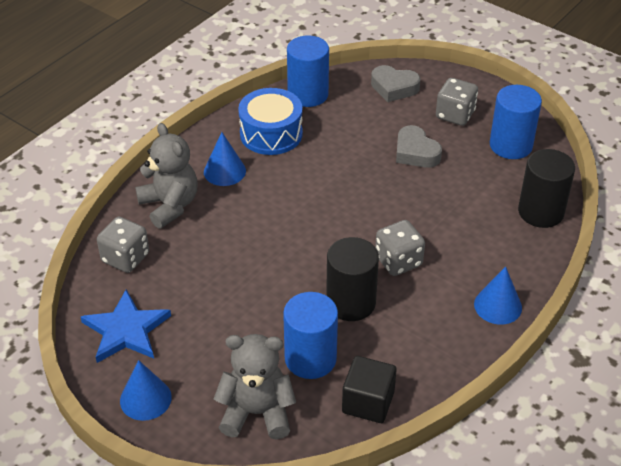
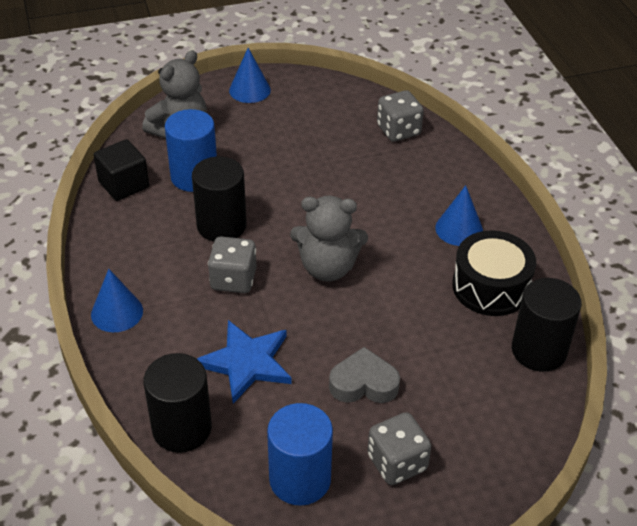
camera: 125 degrees right, 0 degrees up
(126, 330) = (321, 104): blue star -> blue star (246, 363)
(170, 205) = (441, 177): grey teddy bear -> grey teddy bear (327, 268)
(271, 134) = (490, 287): blue drum -> black drum
(308, 94) = (539, 350): blue cylinder -> black cylinder
(394, 88) = (494, 436): grey heart -> none

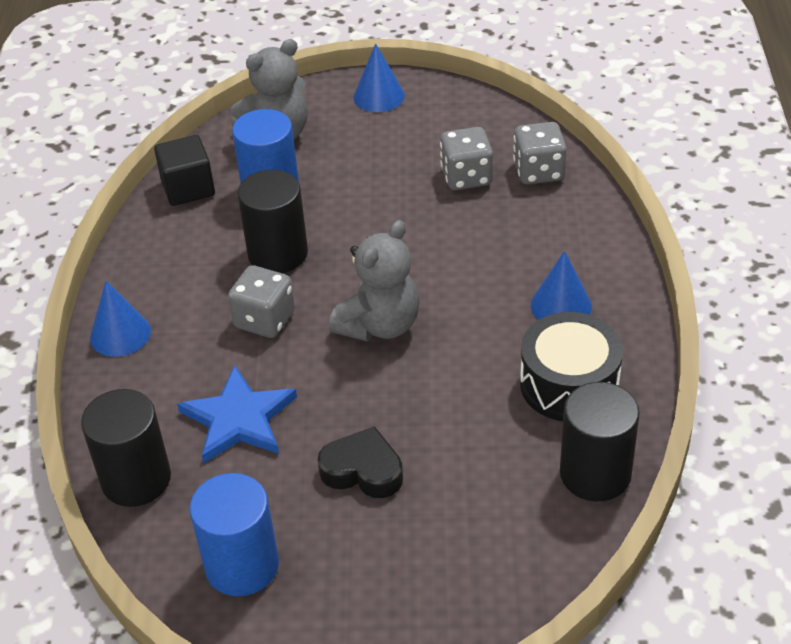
camera: 20 degrees right, 0 degrees up
(327, 268) = (379, 325): grey teddy bear -> grey teddy bear turned 75 degrees counterclockwise
(363, 383) = (363, 470): grey heart -> black heart
(397, 463) = (361, 571): grey dice -> grey dice (466, 177)

